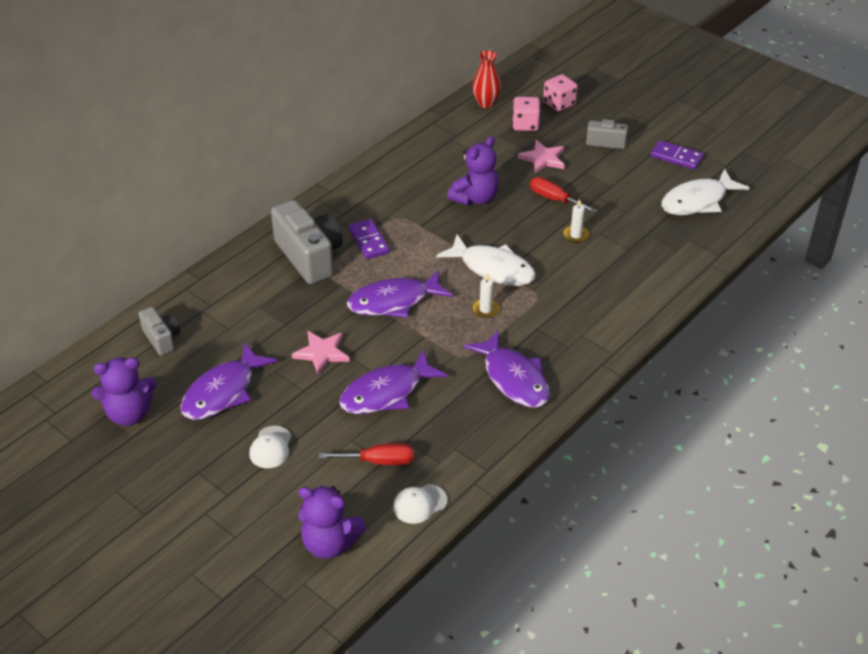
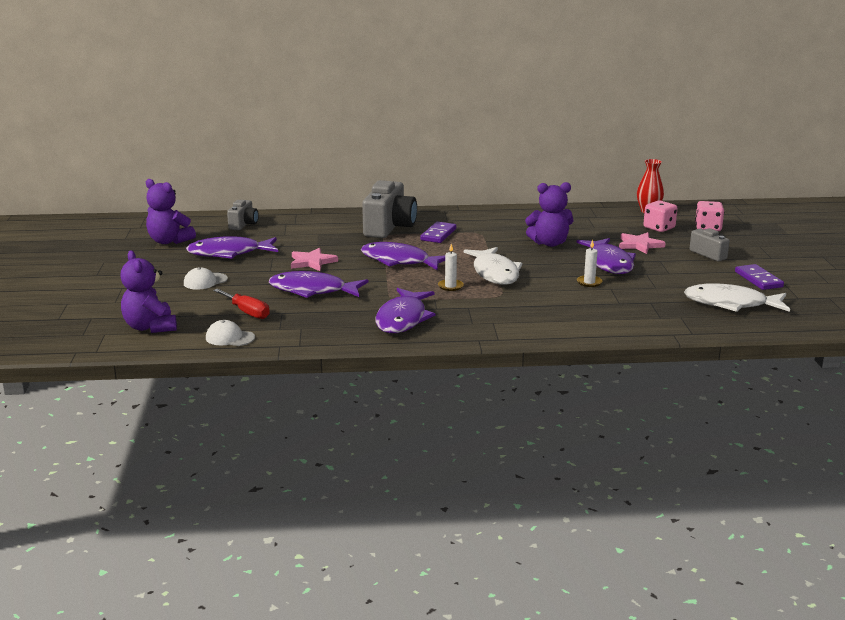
camera: 45 degrees right, 20 degrees down
(554, 199) = (608, 263): red screwdriver -> purple fish

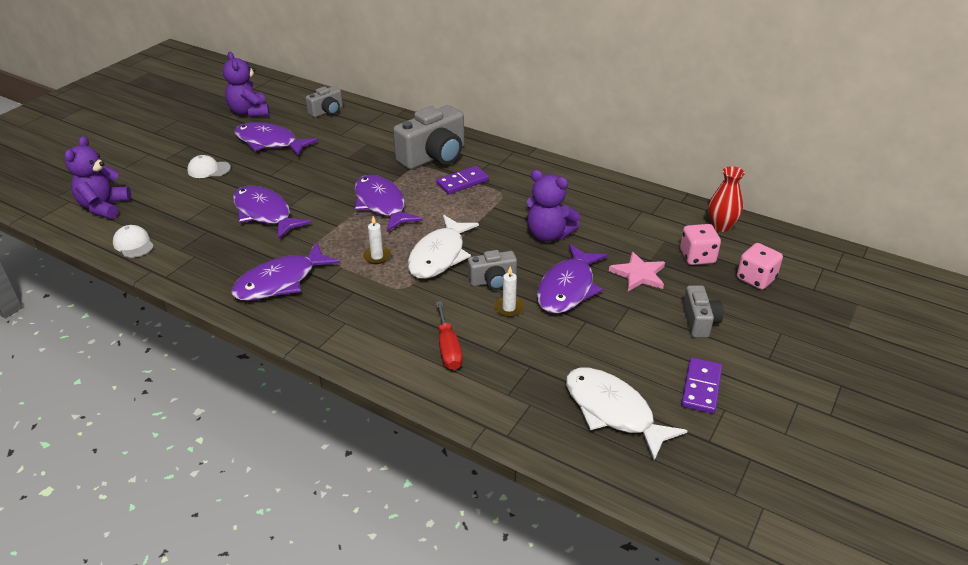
camera: 35 degrees right, 15 degrees up
(247, 312) = (185, 219): red screwdriver -> red screwdriver (448, 348)
(312, 262) = (313, 177): pink star -> none
(555, 274) = (493, 281): none -> grey camera

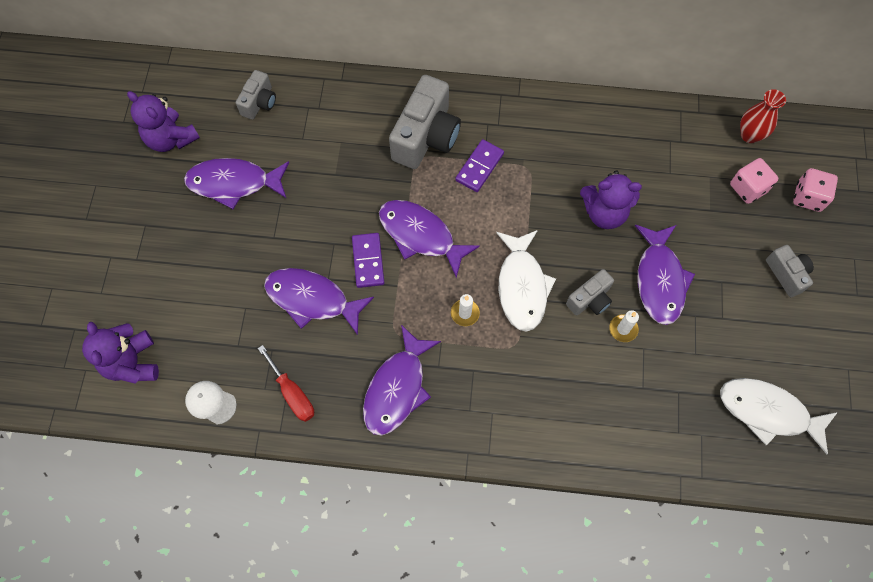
camera: 25 degrees left, 30 degrees up
(208, 169) = (200, 256): white cap -> none
(448, 348) = (601, 403): red screwdriver -> red screwdriver (292, 393)
(638, 274) = (710, 234): pink star -> none
(701, 387) = (821, 353): purple domino -> purple domino (368, 261)

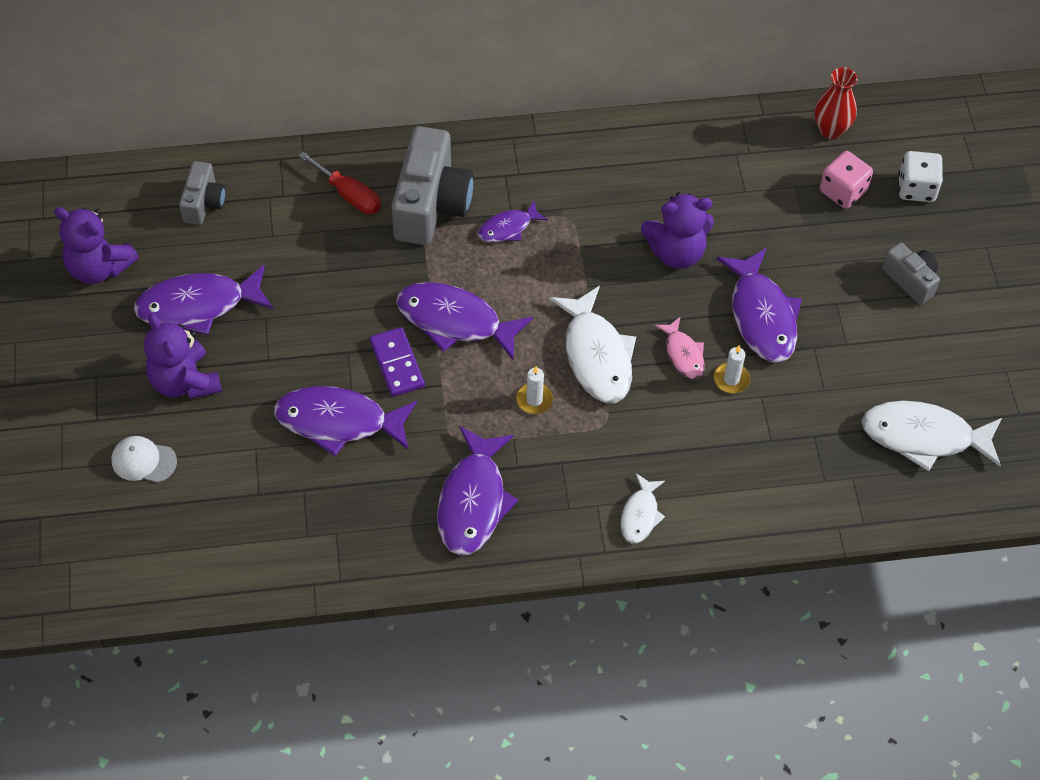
camera: 15 degrees left, 10 degrees down
(132, 363) = (128, 541): purple teddy bear -> purple teddy bear (184, 381)
(211, 402) = (243, 565): white cap -> white cap (143, 461)
(292, 393) = (344, 534): red screwdriver -> red screwdriver (349, 195)
(479, 167) = (508, 228): purple domino -> purple fish
(524, 429) = (640, 515): none -> white fish
(590, 299) = (683, 354): grey camera -> pink fish
(808, 197) = (916, 188): pink dice -> white dice

